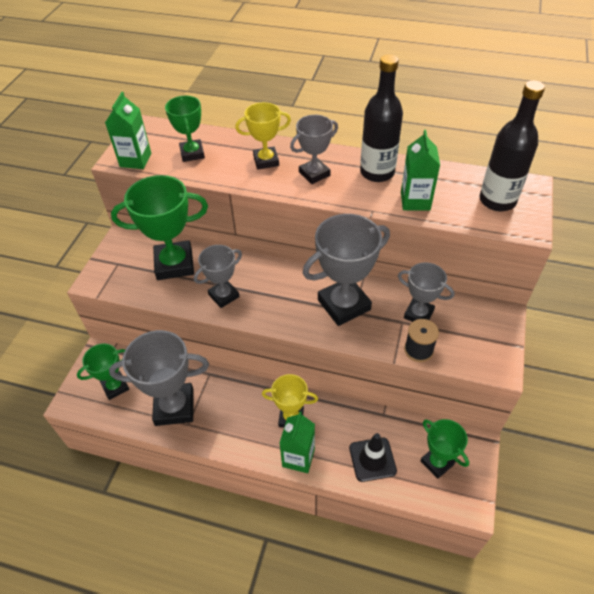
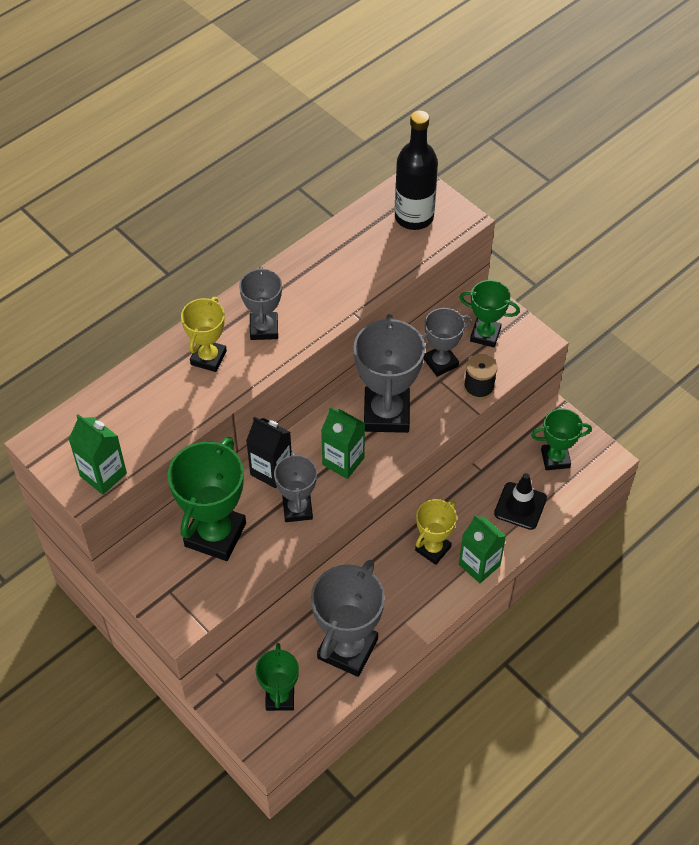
camera: 60 degrees left, 5 degrees up
(192, 153) = (138, 417): green trophy -> green trophy (485, 335)
(245, 266) = (271, 470): none -> black carton
(377, 172) = (304, 279): black bottle -> none
(415, 201) = (367, 274): green carton -> green carton (343, 461)

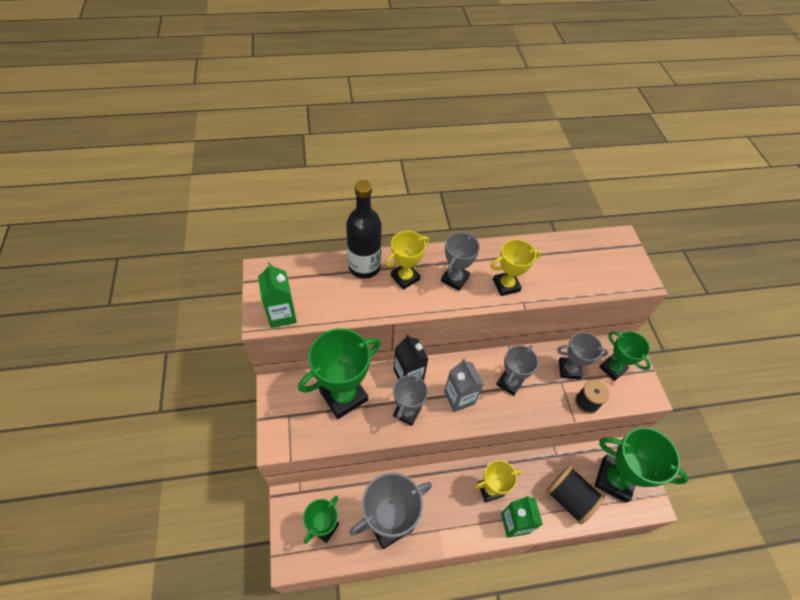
camera: 30 degrees right, 0 degrees up
(324, 304) = (506, 285): none -> yellow trophy
(343, 461) = (459, 398): green carton -> grey carton
(386, 414) = (509, 382): grey trophy -> grey trophy, size x0.59
(414, 217) = (607, 261): black bottle -> black bottle (364, 267)
(520, 506) = (569, 498): black traffic cone -> black spool
(555, 459) = (614, 479): green trophy -> green trophy, size x1.69

